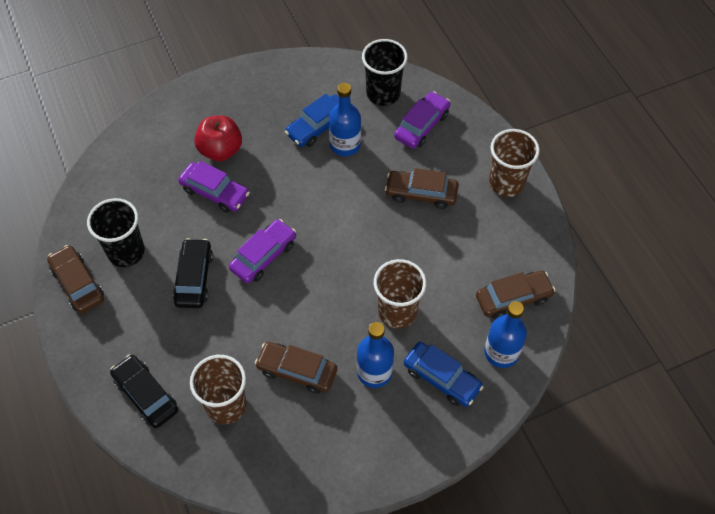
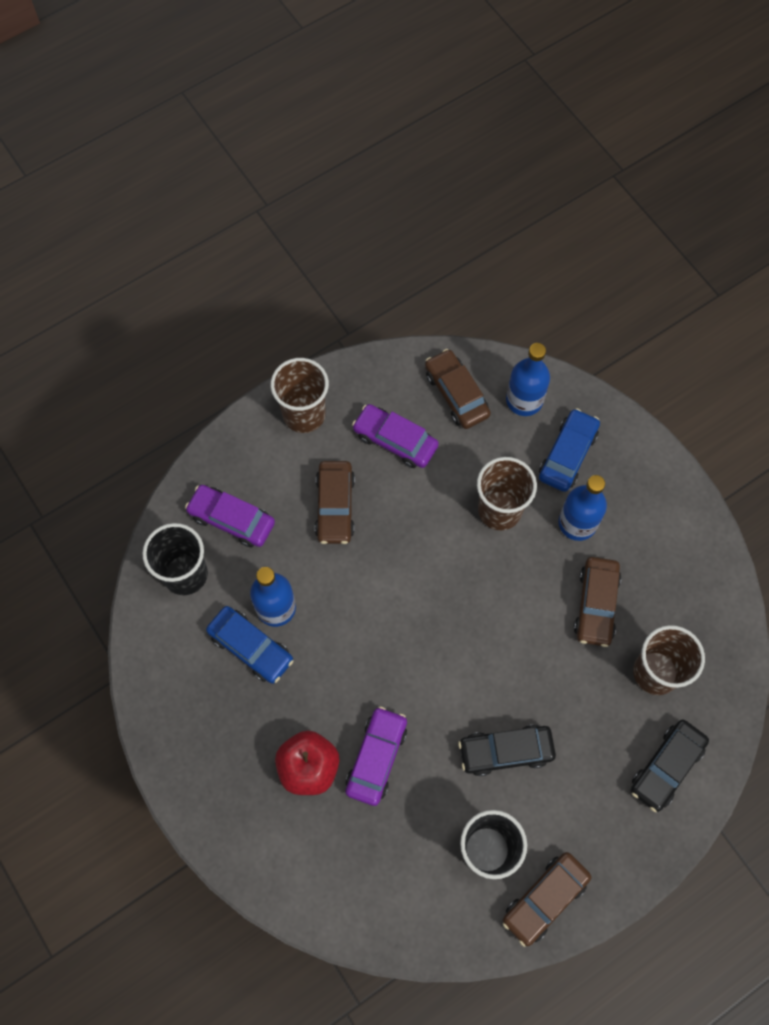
camera: 100 degrees left, 10 degrees up
(264, 256) = (458, 674): purple car -> purple car (395, 440)

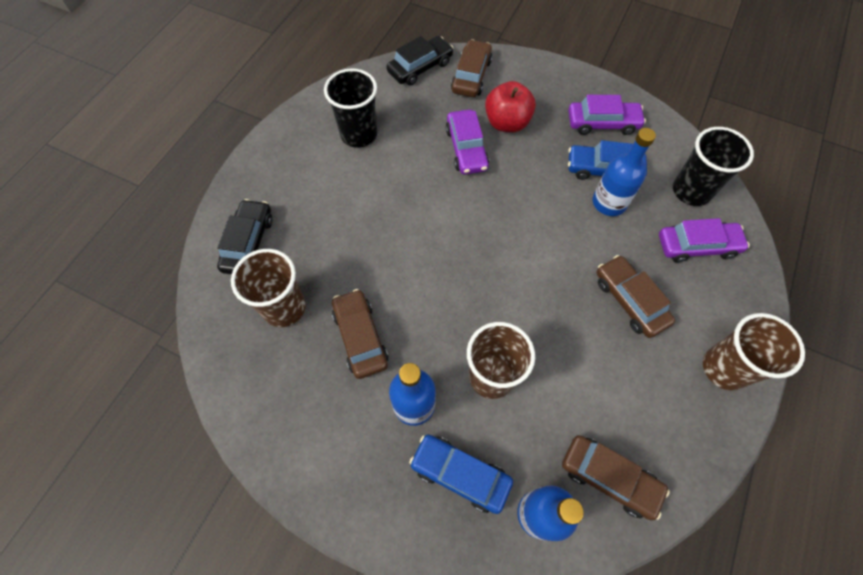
camera: 150 degrees right, 5 degrees down
(395, 440) = (628, 391): purple car -> purple car (602, 123)
(505, 751) = (378, 195): black car -> black car (420, 67)
(545, 899) = (305, 127): brown car -> brown car (471, 76)
(567, 455) = (460, 474): blue car -> blue car turned 120 degrees clockwise

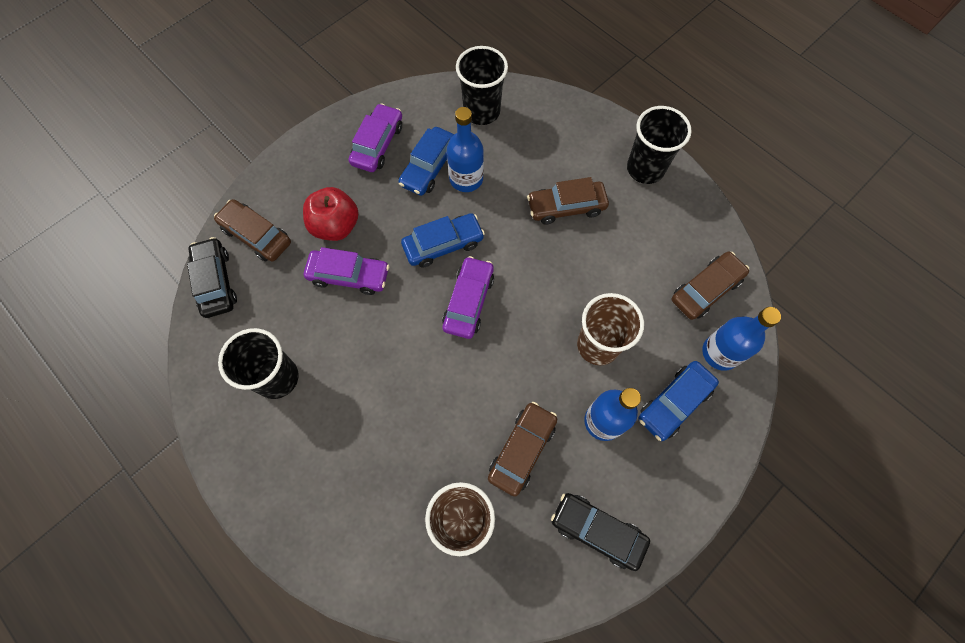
camera: 70 degrees left, 5 degrees up
(249, 243) = (368, 540): black car -> black car (597, 530)
(360, 337) = (522, 450): brown car -> brown car turned 120 degrees clockwise
(531, 207) = (443, 244): none -> blue car
(697, 246) = (535, 134): purple car -> purple car (469, 301)
(724, 368) = (645, 169): brown cup -> black cup

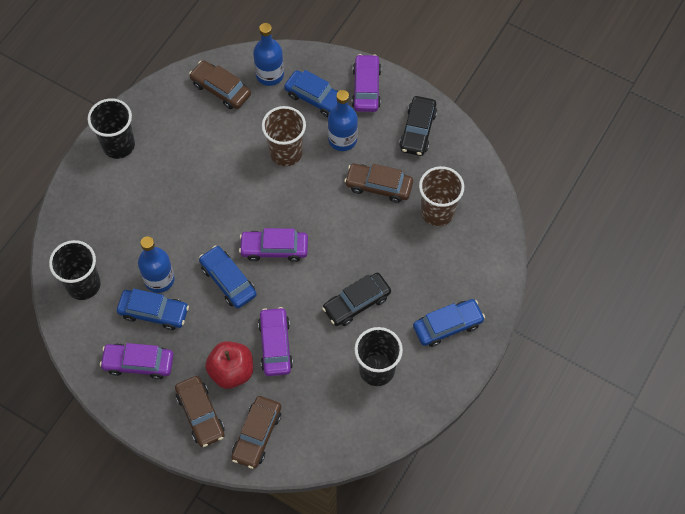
camera: 105 degrees left, 5 degrees down
(216, 282) = (309, 451): black car -> black car (356, 303)
(299, 482) = (447, 326): none -> blue car
(566, 207) = (169, 196): brown car -> brown car (200, 414)
(680, 476) = (366, 88): none -> purple car

